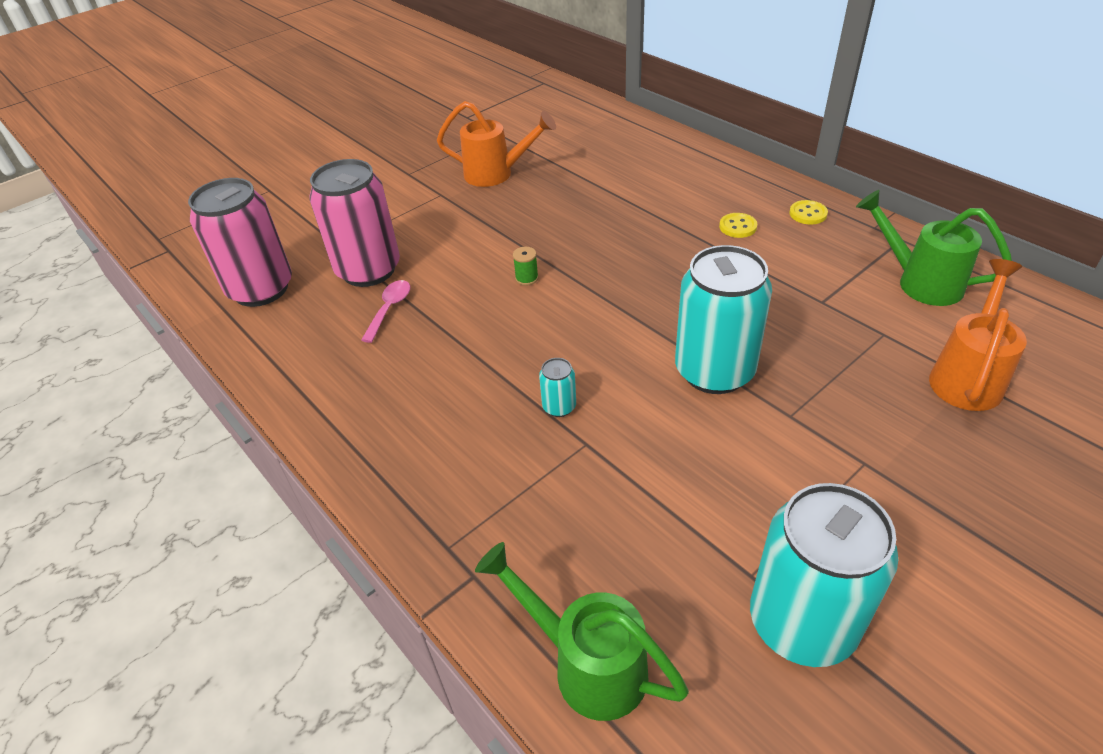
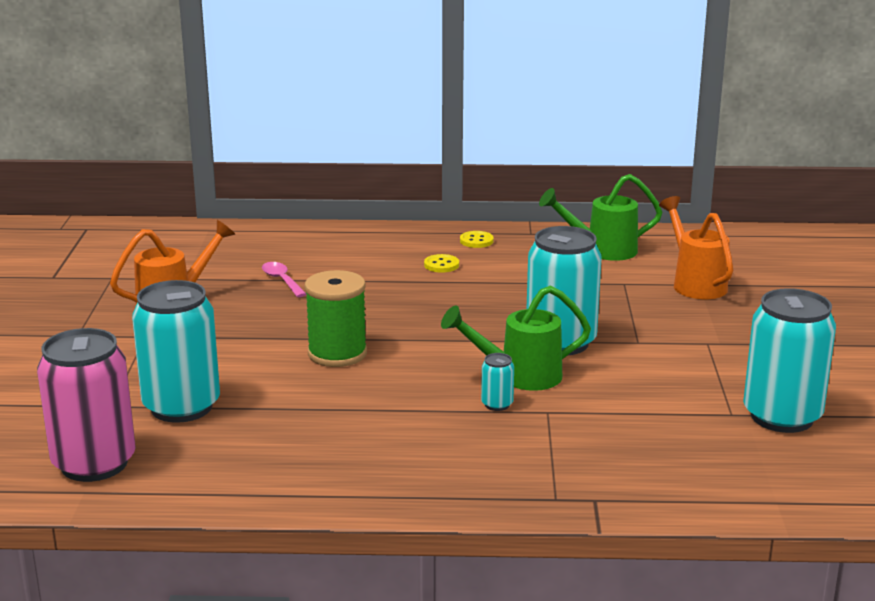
camera: 50 degrees left, 20 degrees down
(368, 270) = (181, 407): pink can -> turquoise can
(389, 309) = (255, 419): pink spoon -> pink spoon (281, 280)
(527, 278) = (337, 353): green spool -> green spool, size x2.45
(586, 663) = (717, 491): green watering can -> green watering can (519, 377)

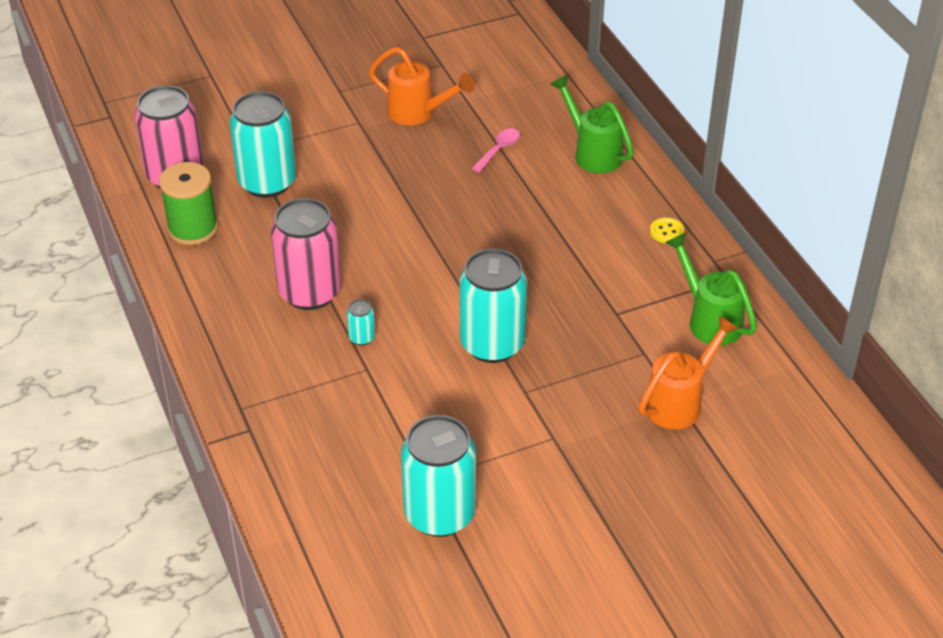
camera: 65 degrees right, 20 degrees up
(337, 353) = (392, 226): green spool -> green spool (193, 229)
(398, 419) = (310, 292): none -> pink can
(441, 265) = (597, 227): yellow button -> none
(519, 377) = (415, 337): green watering can -> green watering can (592, 152)

